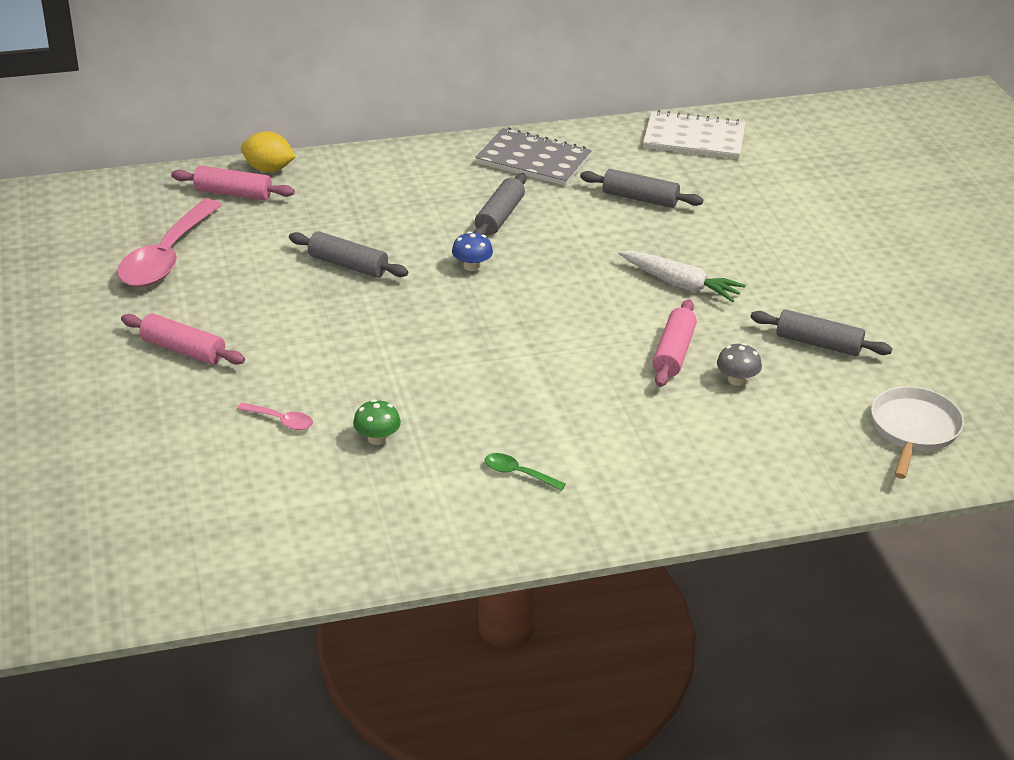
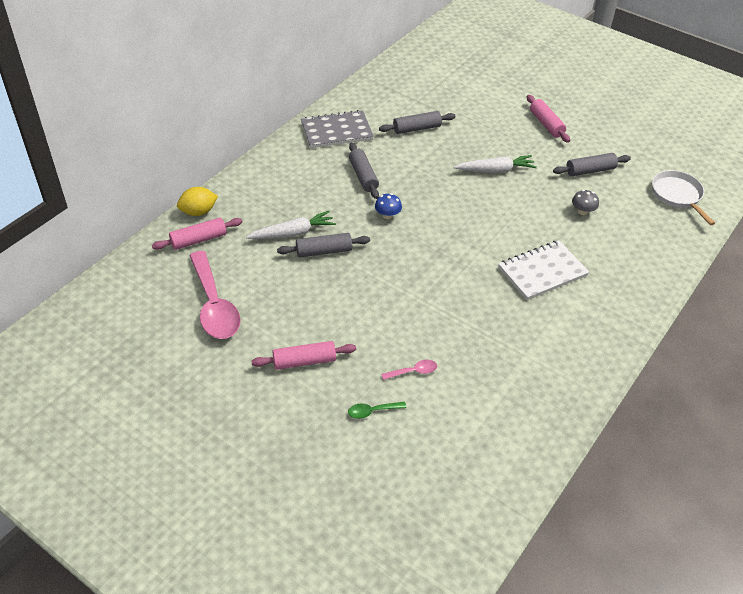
camera: 40 degrees left, 10 degrees up
(339, 233) = (293, 233): none -> white carrot
(377, 438) = (472, 350): green mushroom -> none
(518, 473) = (559, 326): green spoon -> green spoon (372, 411)
(673, 353) = (539, 212): pink rolling pin -> pink rolling pin (546, 124)
(694, 138) = (398, 78): white notebook -> white notebook (542, 271)

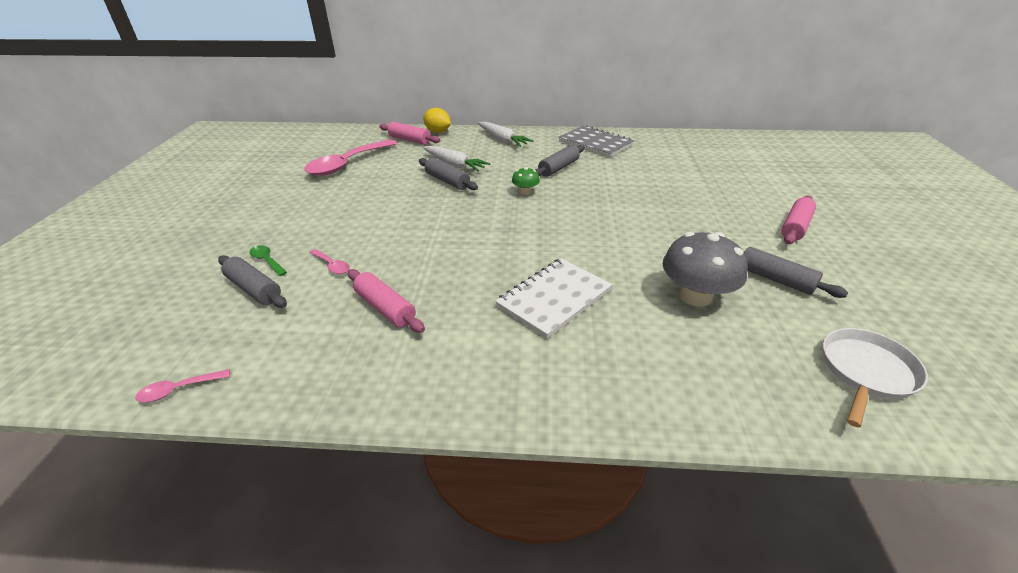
camera: 60 degrees right, 10 degrees down
(304, 361) = (311, 212): pink rolling pin -> pink rolling pin (385, 308)
(387, 215) = (525, 191): blue mushroom -> green mushroom
(417, 128) = (657, 169): grey rolling pin -> grey rolling pin (254, 289)
(495, 170) = (669, 221): white carrot -> white carrot (502, 140)
(515, 492) = (178, 390): none -> pink spoon
(542, 271) = (554, 298): white notebook -> white notebook turned 75 degrees counterclockwise
(582, 211) = (695, 296): grey mushroom -> grey mushroom, size x2.04

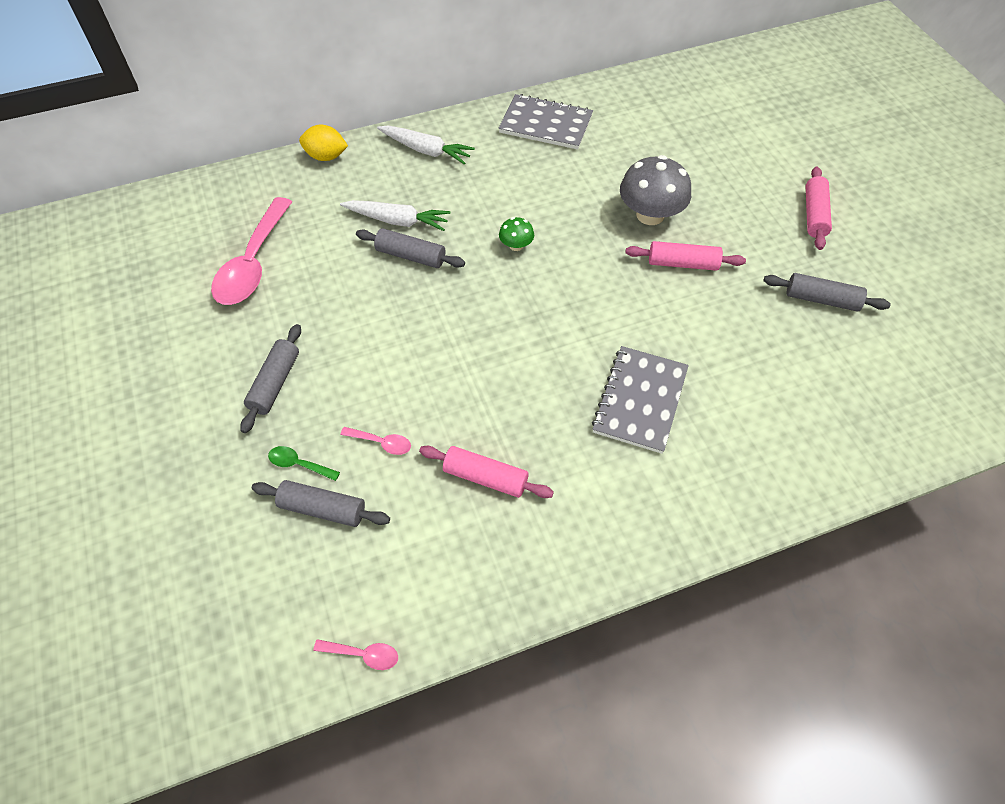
camera: 25 degrees left, 20 degrees up
(178, 390) = (363, 654): pink spoon -> pink spoon turned 120 degrees counterclockwise
(410, 140) = (300, 186): pink rolling pin -> pink rolling pin (682, 263)
(554, 298) = (640, 400): white notebook -> grey notebook
(558, 168) = (529, 188): grey rolling pin -> grey rolling pin (275, 383)
(695, 296) = (763, 348): grey mushroom -> grey mushroom (650, 215)
(866, 372) = (922, 387): white pan -> none

